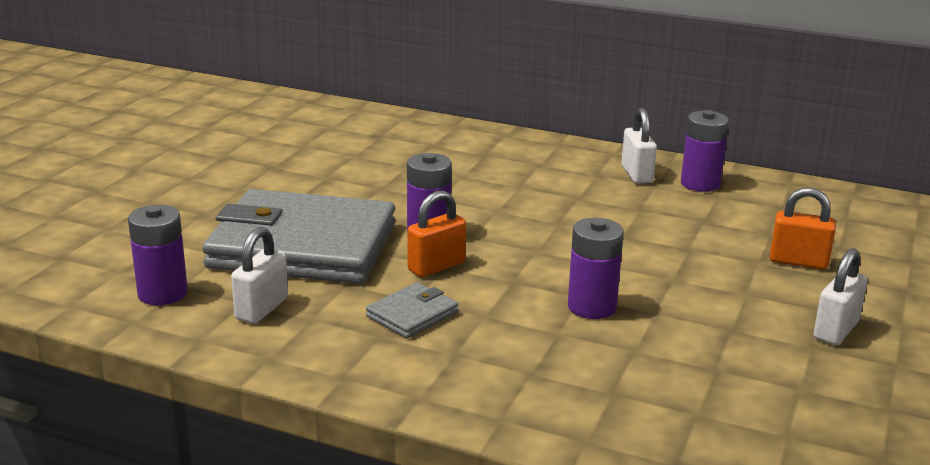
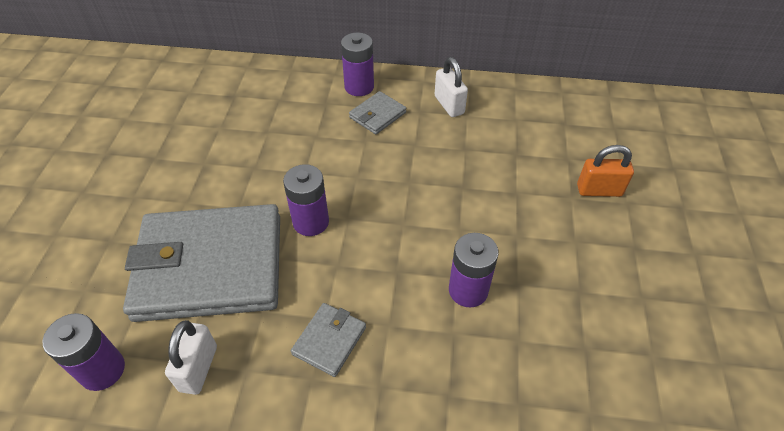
camera: 15 degrees left, 25 degrees up
(436, 267) = (330, 267): orange padlock -> none
(544, 170) = (377, 115): none -> grey wallet
(700, 184) = (499, 107): purple battery -> purple battery (359, 87)
(835, 330) = (652, 272): white padlock -> none

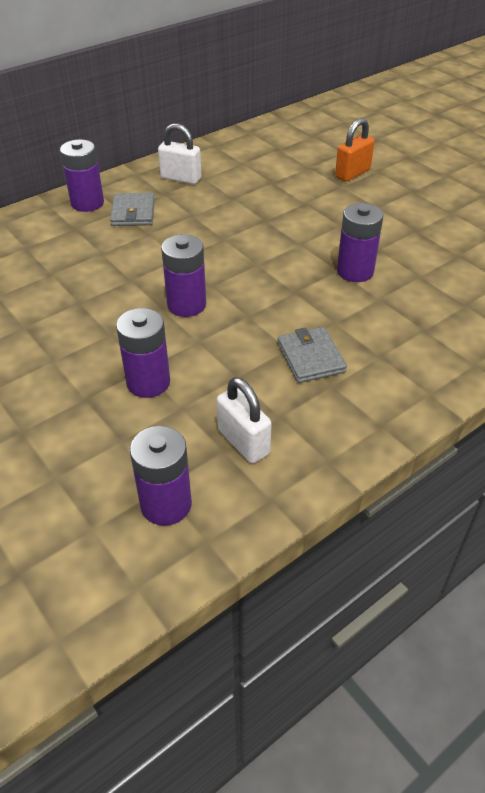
camera: 45 degrees left, 5 degrees down
(210, 266) = (148, 382): grey wallet -> purple battery

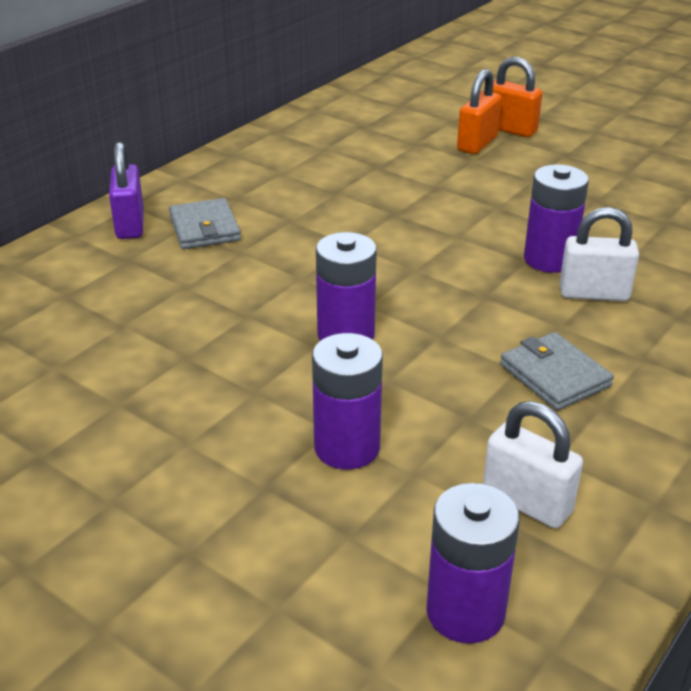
camera: 15 degrees left, 10 degrees down
(87, 203) = (130, 224): purple battery -> purple padlock
(181, 178) = (249, 177): white padlock -> white padlock (593, 293)
(383, 165) = (510, 129): none -> orange padlock

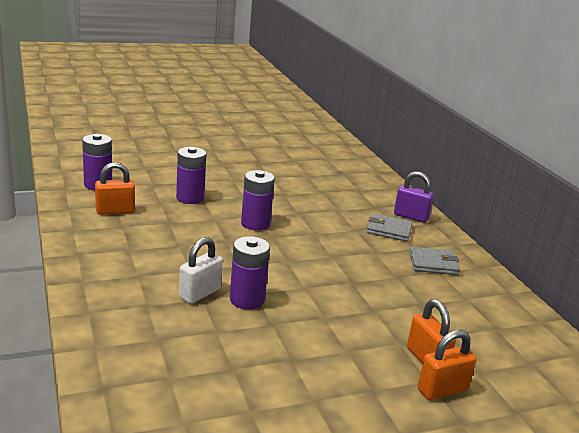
camera: 120 degrees right, 10 degrees down
(527, 502) = (115, 211): white padlock -> orange padlock
(554, 375) = (162, 250): grey wallet -> grey wallet (433, 264)

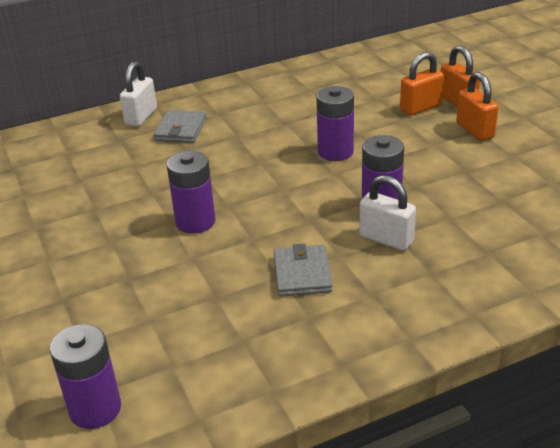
camera: 90 degrees left, 10 degrees up
(115, 211) = (195, 360): orange padlock -> orange padlock (475, 130)
(190, 198) = (127, 291): purple battery -> purple battery (335, 152)
(411, 217) = (141, 117): purple padlock -> white padlock
(433, 264) = (250, 104): grey wallet -> grey wallet (302, 274)

